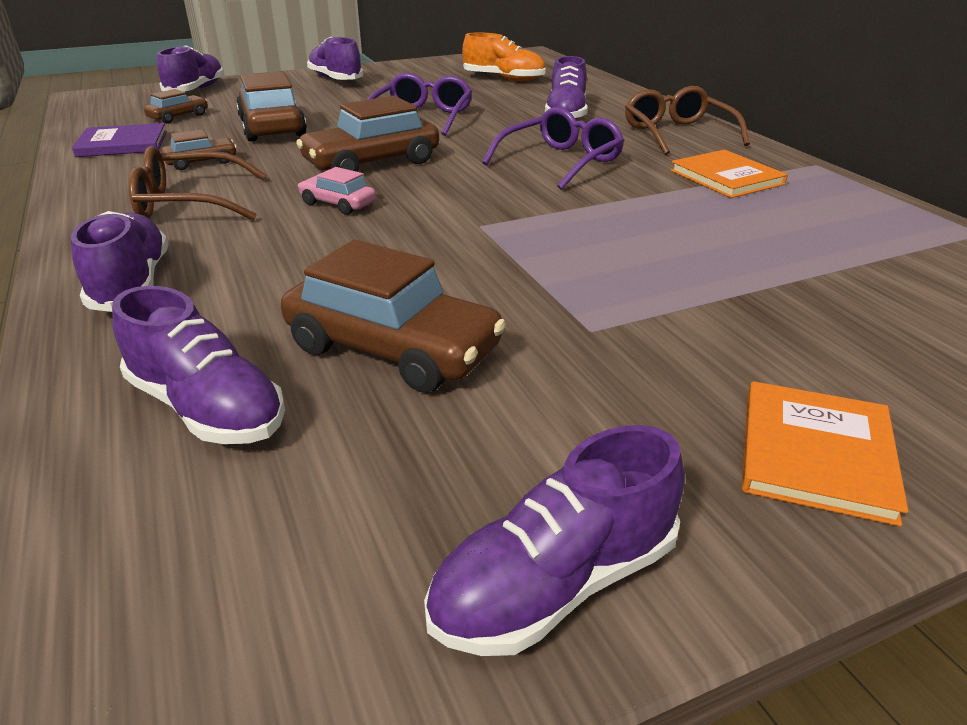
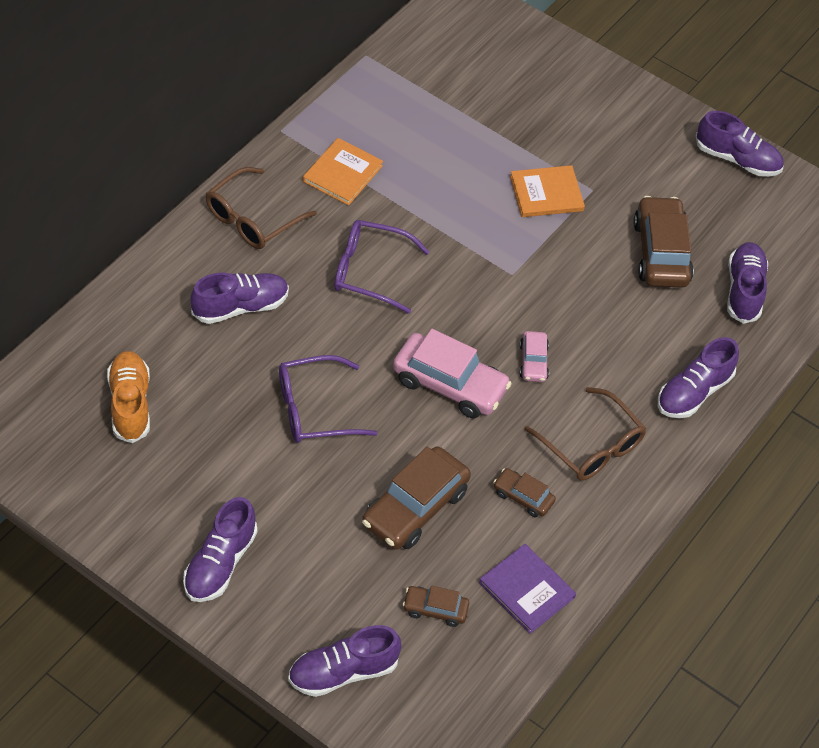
camera: 125 degrees left, 20 degrees up
(372, 163) = (449, 384): brown car -> pink car
(816, 454) = (627, 108): orange book -> orange book (546, 193)

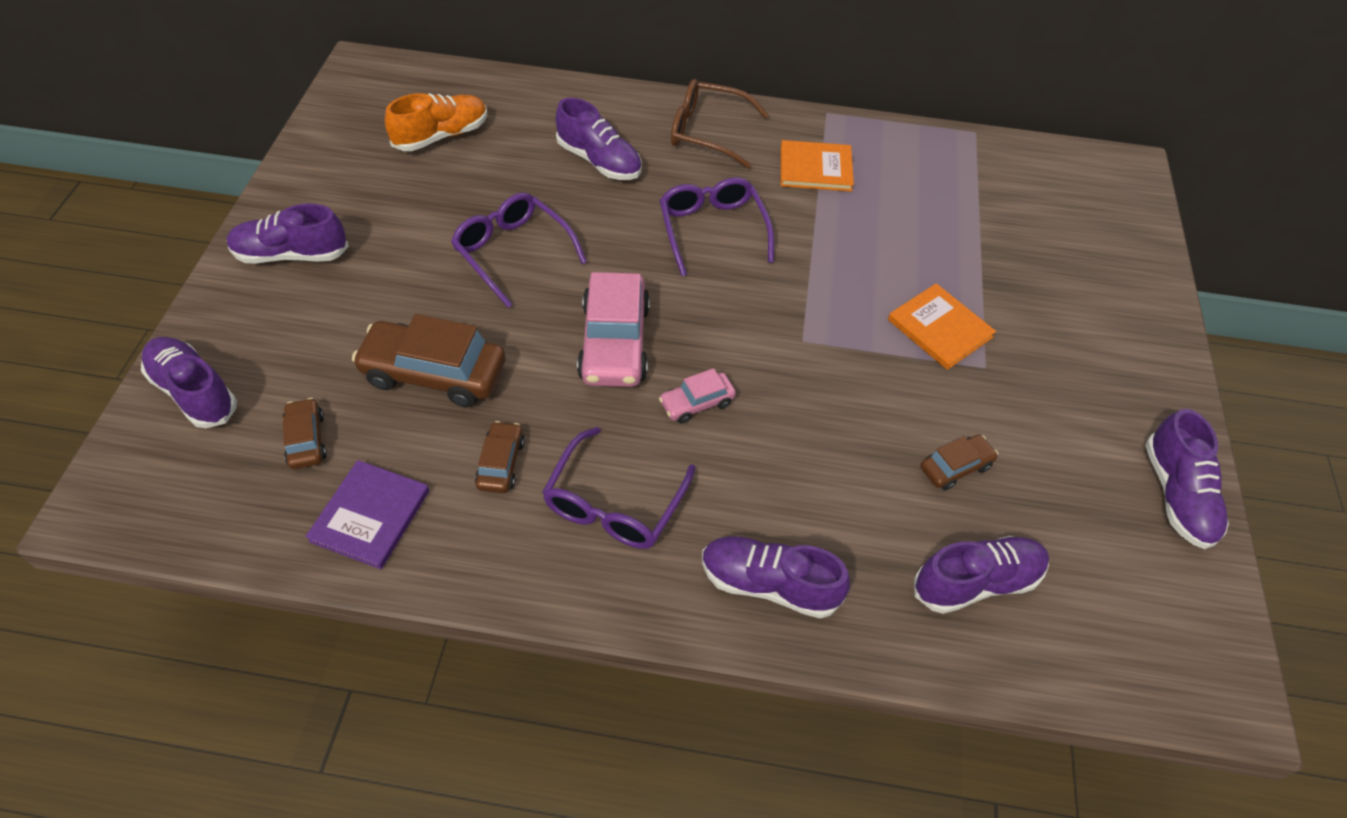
camera: 65 degrees right, 0 degrees up
(591, 446) = (614, 503): brown glasses -> purple glasses
(660, 252) = (955, 467): brown car -> brown car, size x0.52

